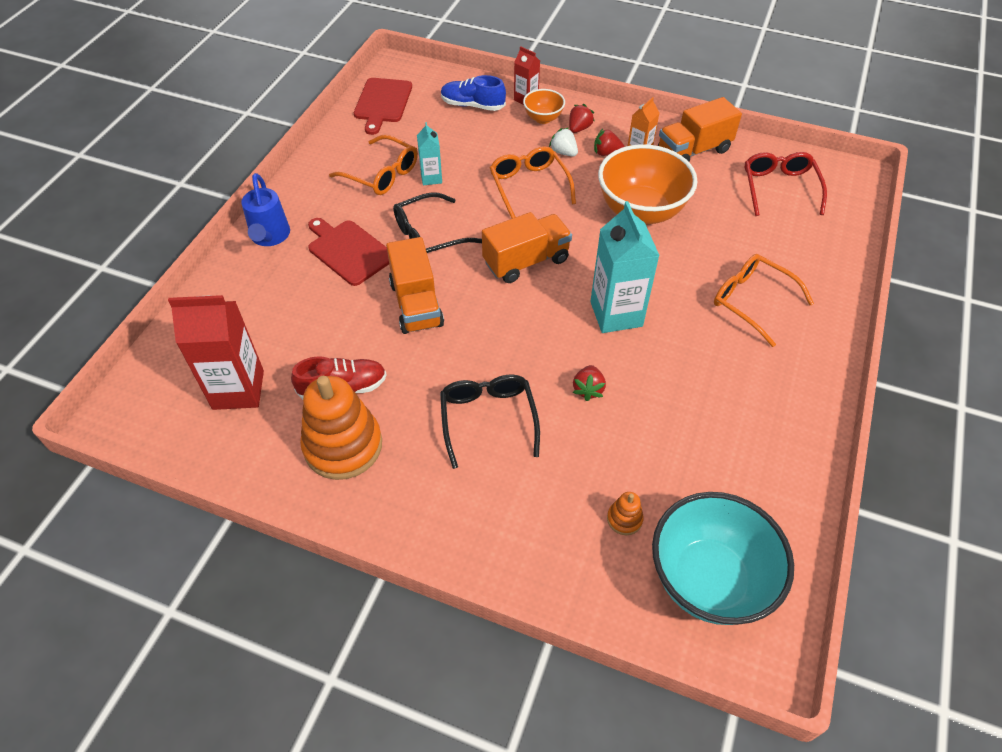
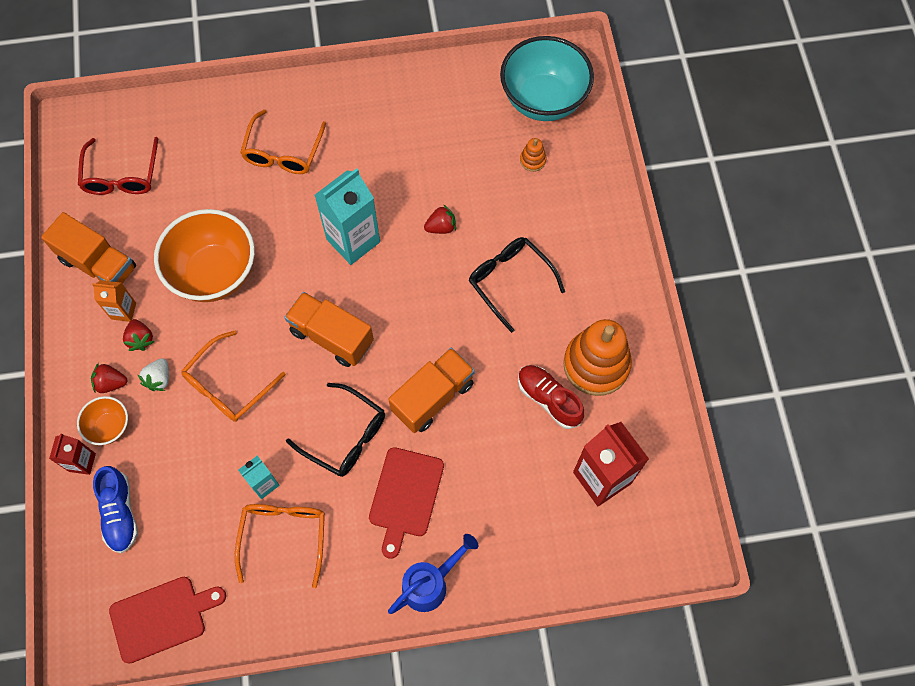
camera: 120 degrees left, 15 degrees up
(488, 418) = (509, 280): black glasses -> black glasses turned 90 degrees clockwise
(779, 187) = (121, 176): red glasses -> red glasses turned 60 degrees counterclockwise

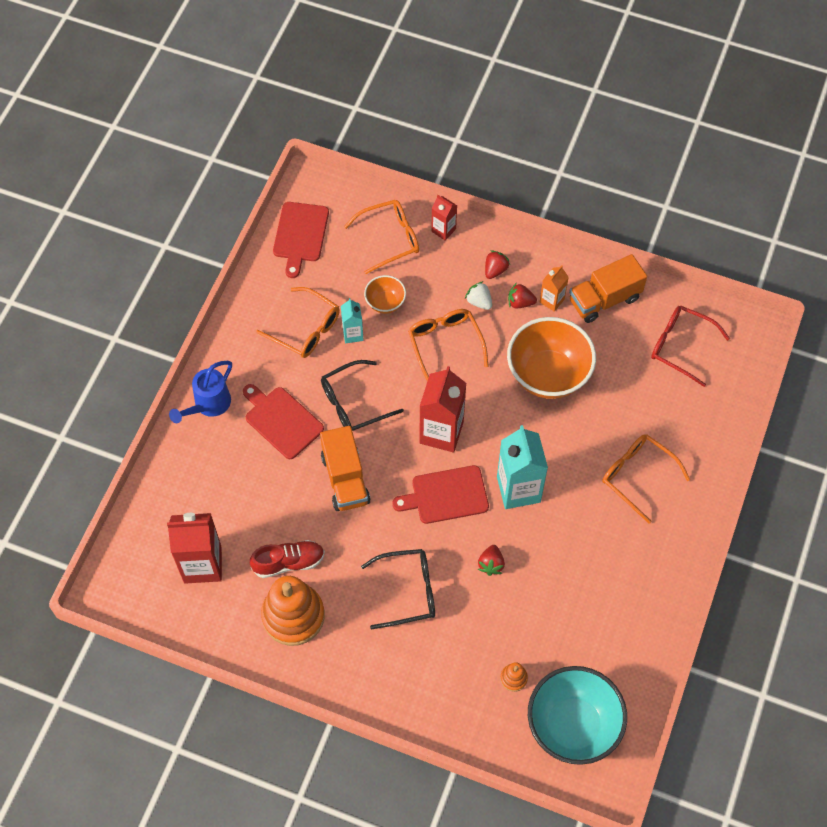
camera: 120 degrees right, 5 degrees down
(110, 427) = (460, 256): orange bowl -> orange bowl (385, 303)
(120, 513) = (390, 238): blue shoe -> orange glasses
(331, 336) = (441, 432): orange truck -> red carton
(396, 298) = (446, 495): none -> red cutting board
(430, 584) = (209, 404): blue watering can -> blue watering can turned 45 degrees clockwise

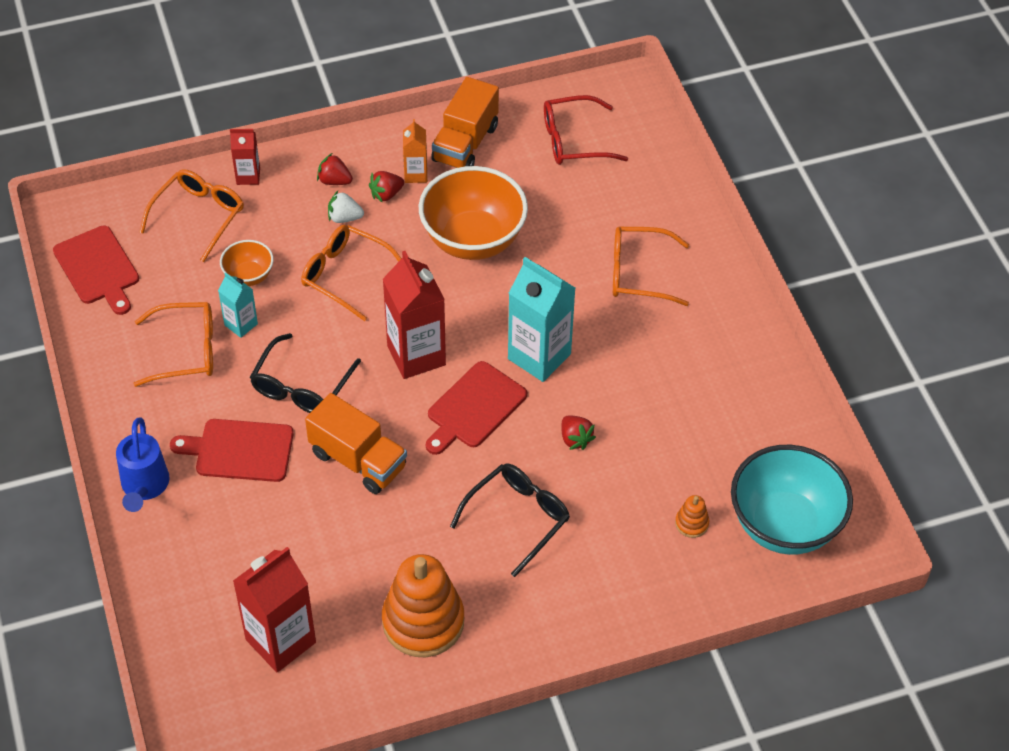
camera: 40 degrees left, 10 degrees down
(288, 562) = (371, 576): red shoe -> none
(495, 270) = (334, 181): red strawberry -> red strawberry turned 60 degrees counterclockwise

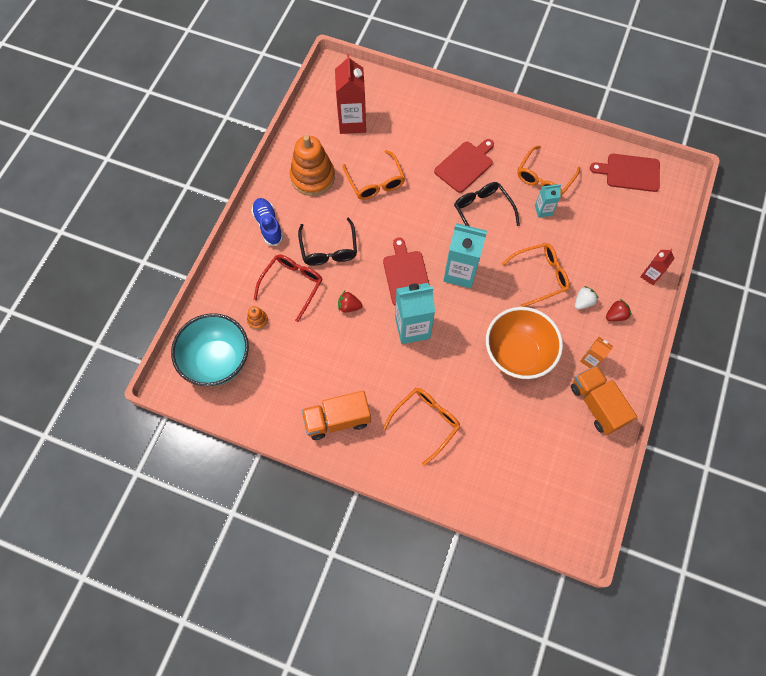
camera: 130 degrees right, 15 degrees up
(144, 486) = (476, 120): blue watering can -> none
(199, 216) = (635, 236): orange glasses -> orange glasses (376, 182)
(249, 276) = (574, 233): orange bowl -> none
(358, 460) = (419, 207): orange truck -> orange truck (337, 420)
(386, 194) = (585, 334): red strawberry -> none
(416, 355) = (460, 272): red carton -> turquoise carton
(550, 618) = (268, 225): none -> blue shoe
(573, 140) = (555, 468): red glasses -> red glasses (292, 284)

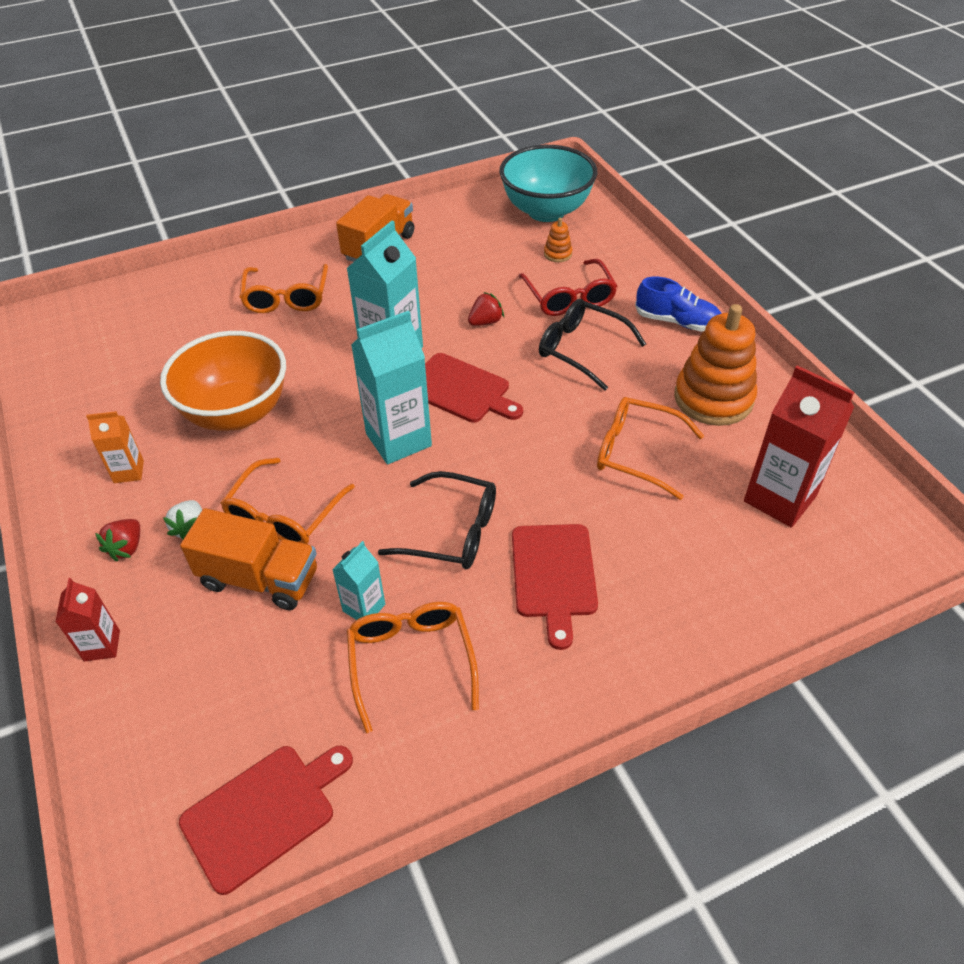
camera: 135 degrees right, 20 degrees down
(596, 404) = (87, 434): orange truck -> orange truck (260, 579)

